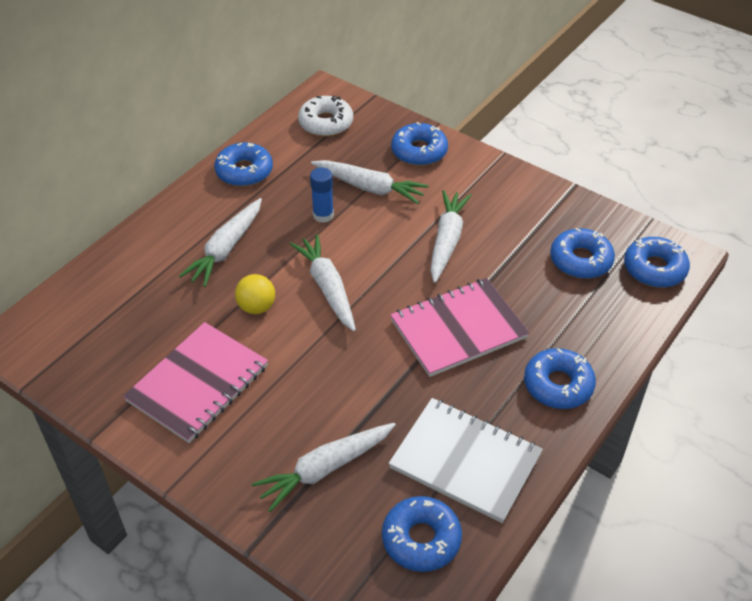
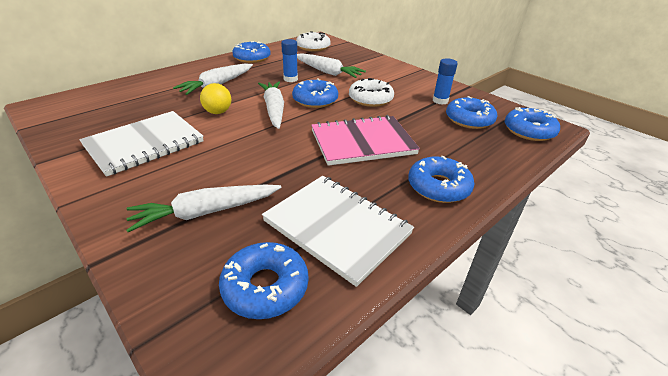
camera: 10 degrees right, 10 degrees down
(198, 383) = (144, 144): pink notebook -> white notebook
(419, 151) = (366, 62): blue donut -> blue donut (315, 100)
(447, 240) = (370, 99): white carrot -> white donut
(539, 227) = (440, 101): none -> blue glue stick

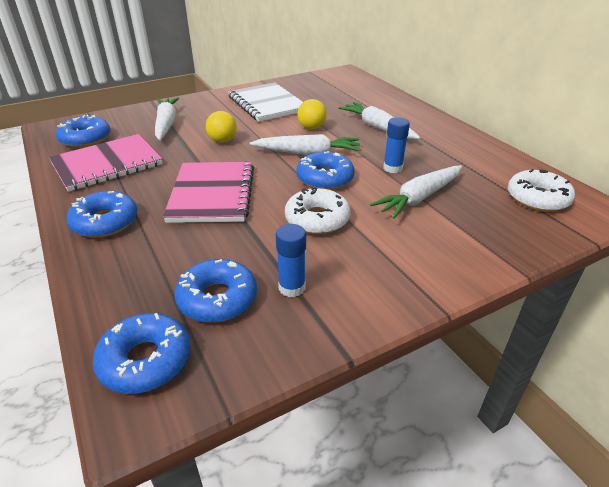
camera: 105 degrees right, 0 degrees up
(252, 58) = (468, 147): blue donut -> none
(254, 156) = (222, 141): none -> yellow ball
(336, 228) = (107, 164): white notebook -> pink notebook

